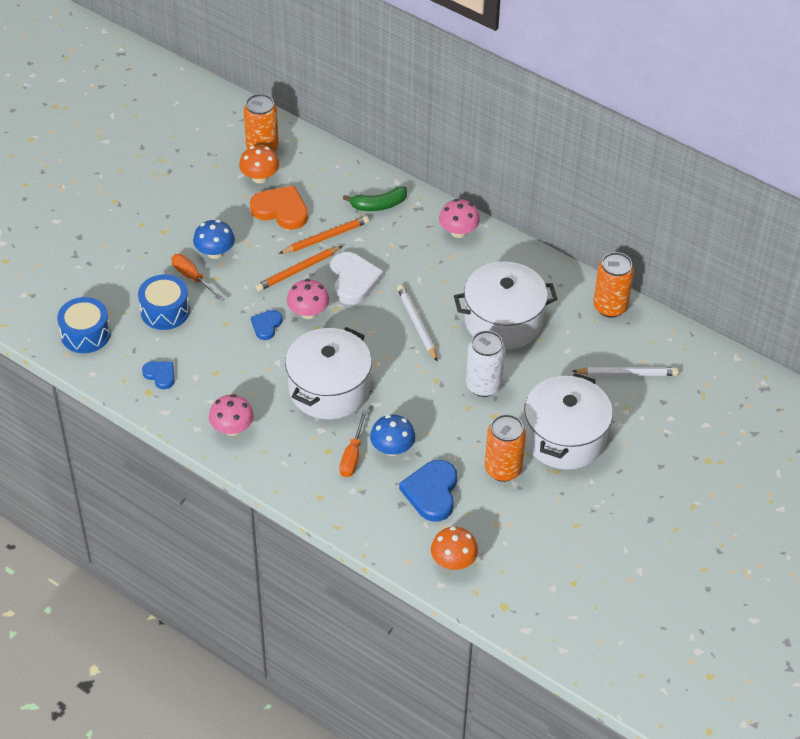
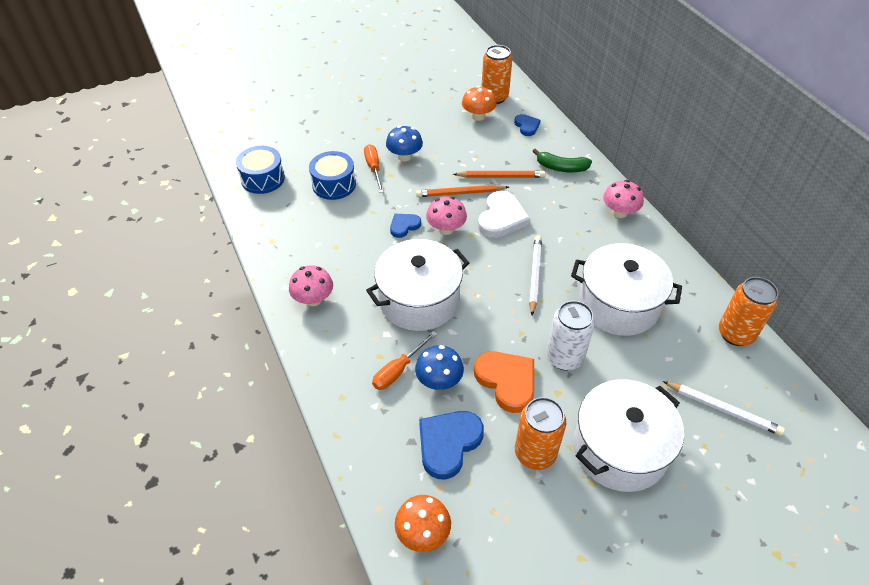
camera: 30 degrees right, 0 degrees up
(160, 375) = (291, 231): blue heart -> blue heart (527, 126)
(281, 210) = (478, 144): orange heart -> orange heart (507, 381)

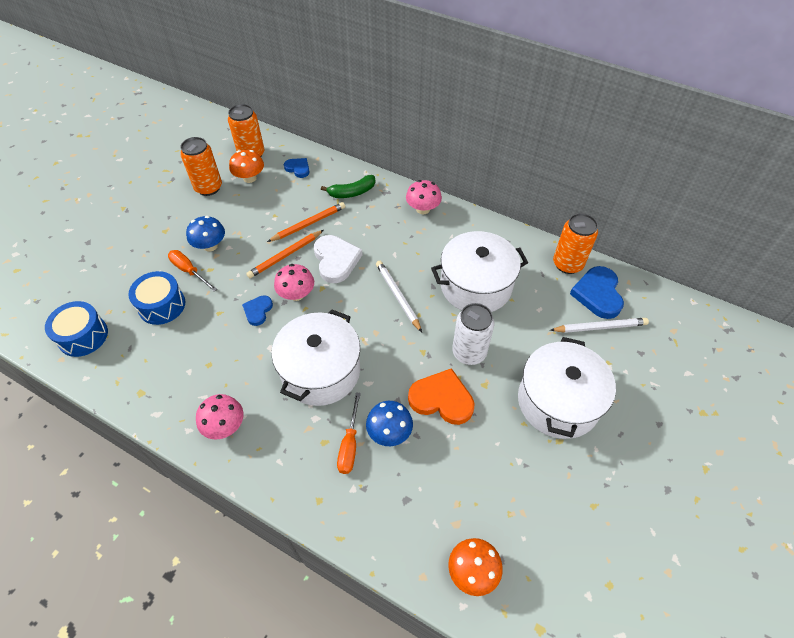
camera: 35 degrees left, 5 degrees up
(448, 443) = (436, 481): blue heart -> blue heart (597, 294)
(535, 453) = (504, 445): orange can -> orange can (208, 188)

